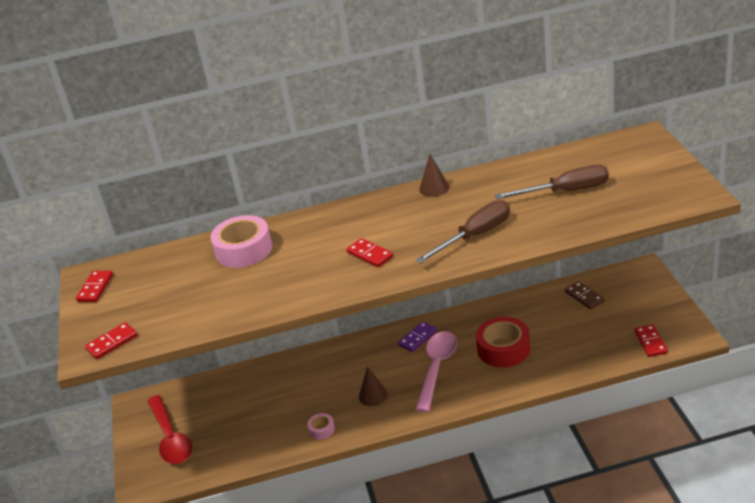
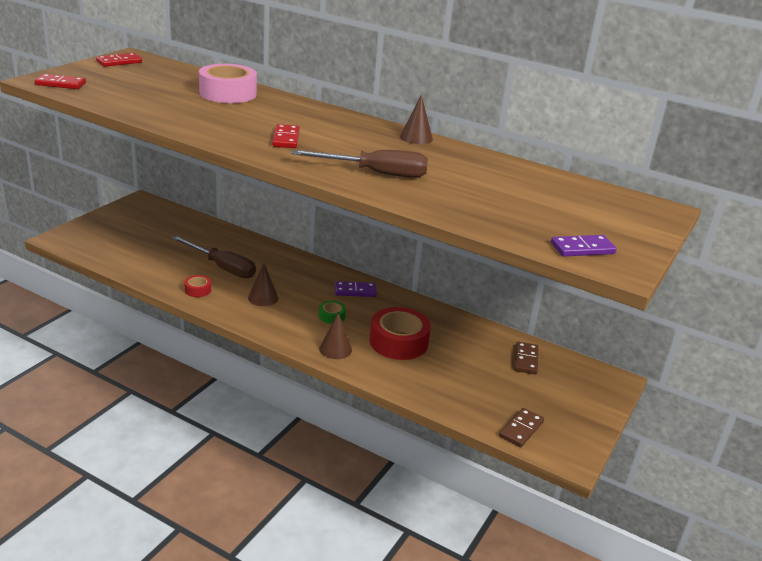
camera: 35 degrees right, 5 degrees down
(171, 438) = (121, 229): red spoon -> none
(322, 429) = (198, 290): pink tape -> red tape
(436, 368) = (332, 316): pink spoon -> green tape
(479, 387) = (335, 349): none -> brown cone
(566, 191) = (507, 195): brown screwdriver -> brown screwdriver (222, 267)
(650, 342) = (521, 429): red domino -> brown domino
(665, 197) = (582, 248): none -> purple domino

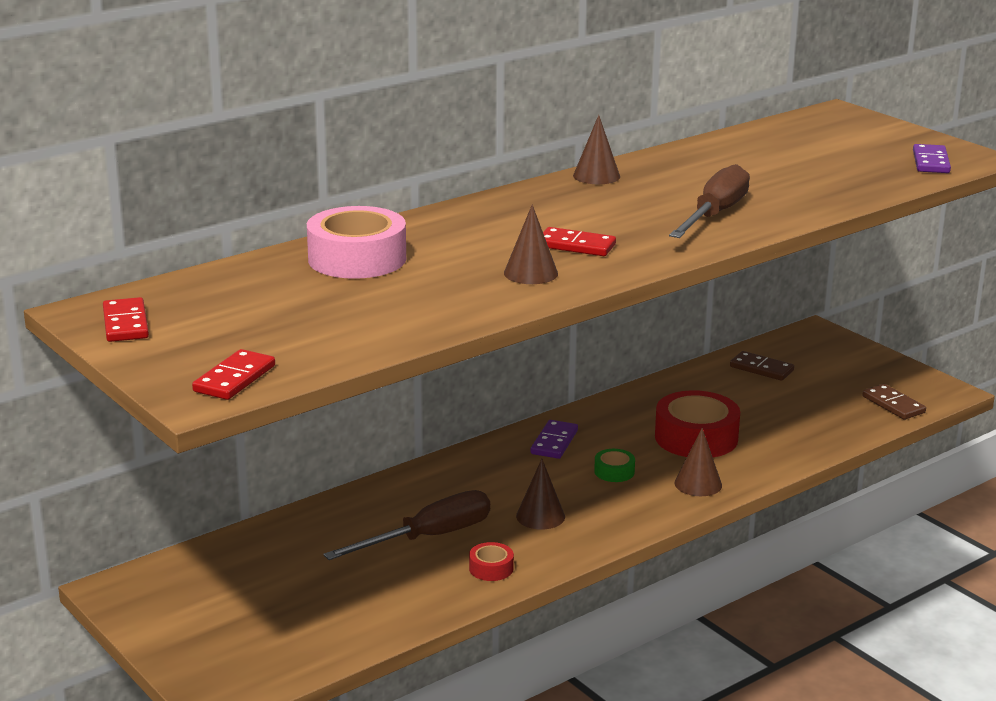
camera: 65 degrees left, 5 degrees down
(232, 130) = (530, 273): none -> brown cone

